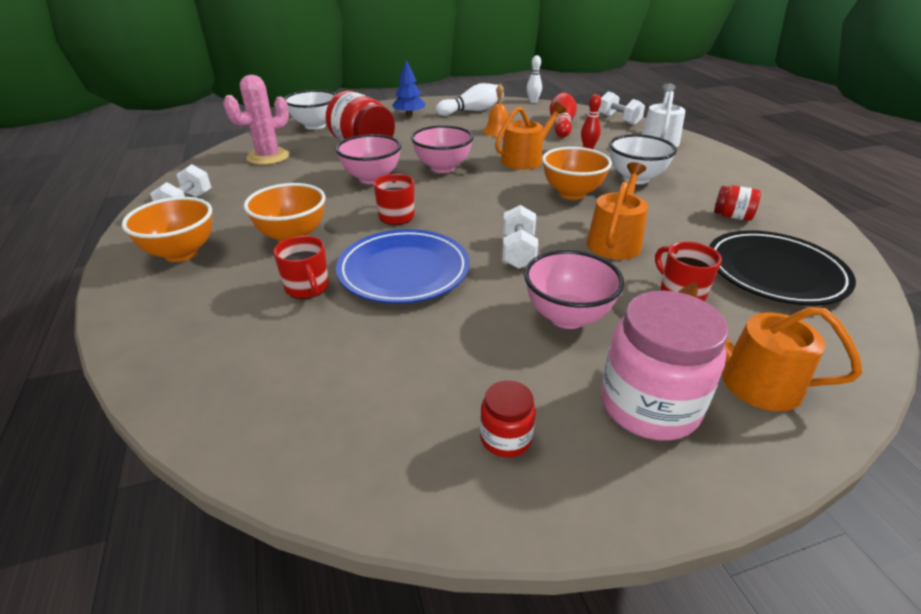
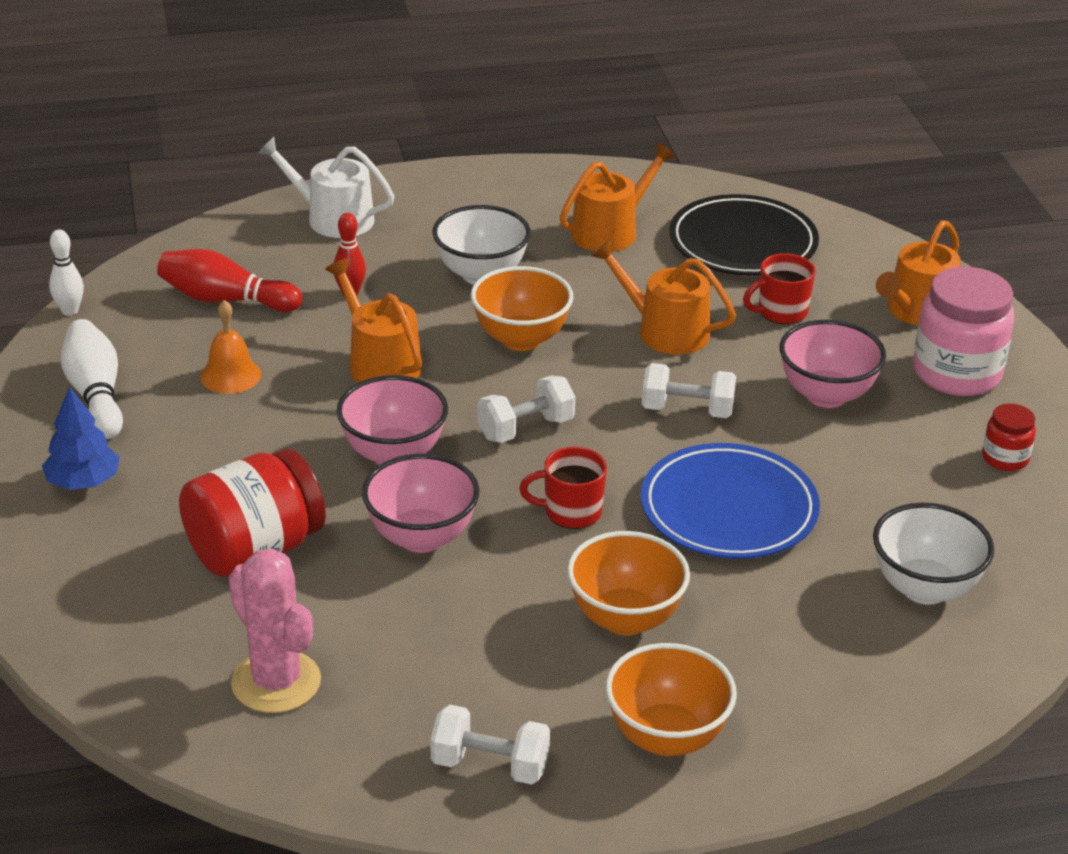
camera: 85 degrees left, 0 degrees up
(307, 288) = (767, 594): red mug -> none
(315, 126) = (99, 625): white bowl -> white bowl (924, 588)
(618, 120) = (222, 235): white dumbbell -> white dumbbell (525, 428)
(732, 216) = (610, 231): red jar -> orange watering can

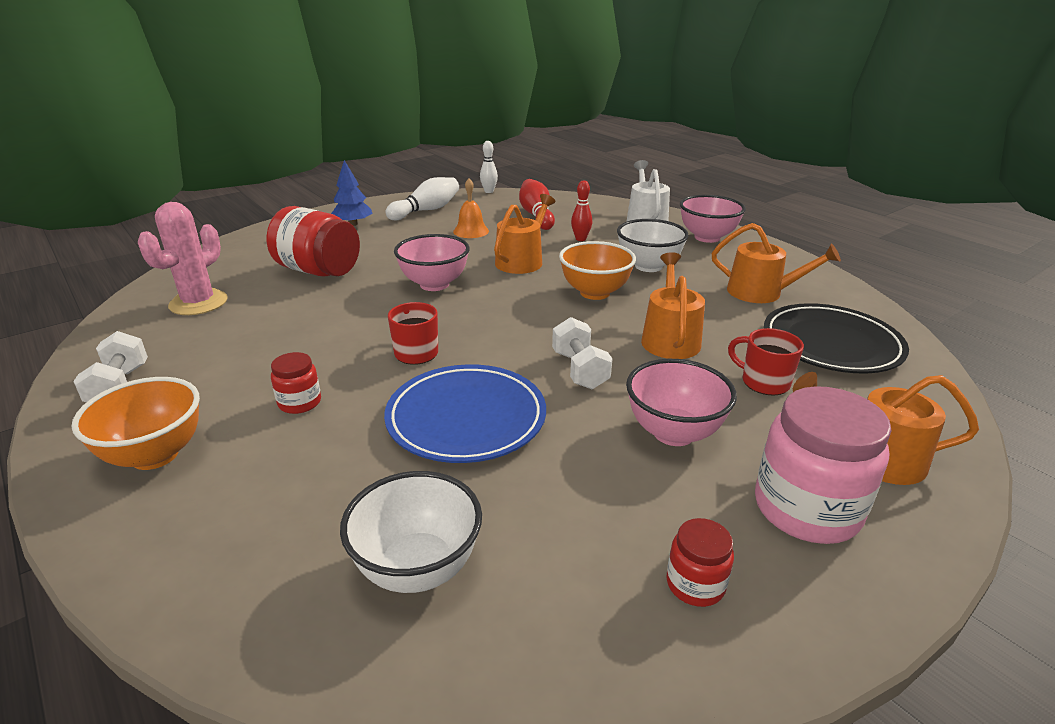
camera: 65 degrees right, 5 degrees down
(421, 537) = (356, 311): pink bowl -> pink bowl (707, 237)
(525, 428) = (497, 316): white dumbbell -> none
(625, 619) = (300, 402): orange bowl -> red jar

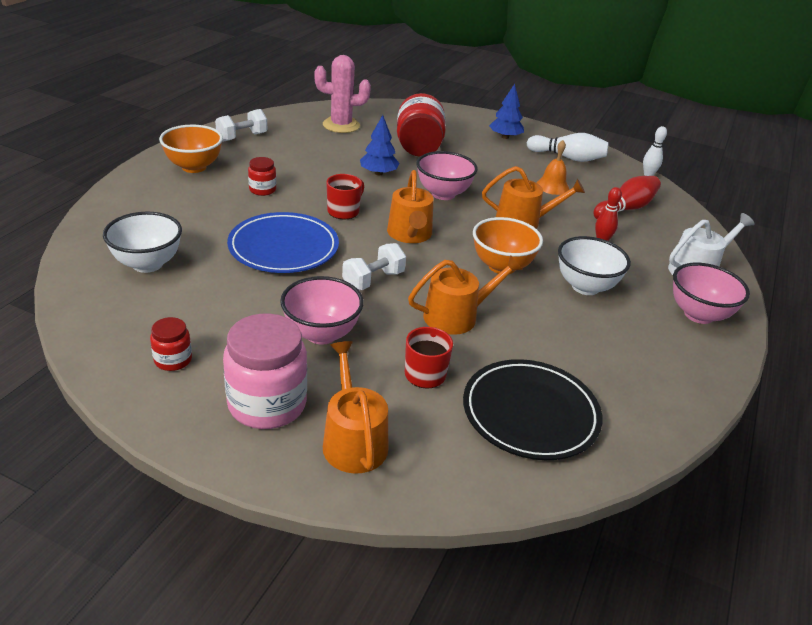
camera: 60 degrees right, 5 degrees up
(349, 308) = (378, 173): none -> blue tree
(761, 292) = (600, 362): orange watering can -> orange watering can (410, 234)

